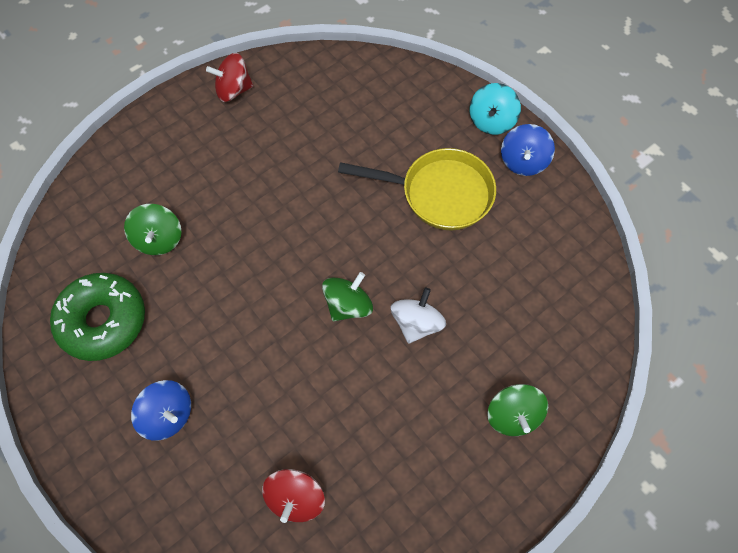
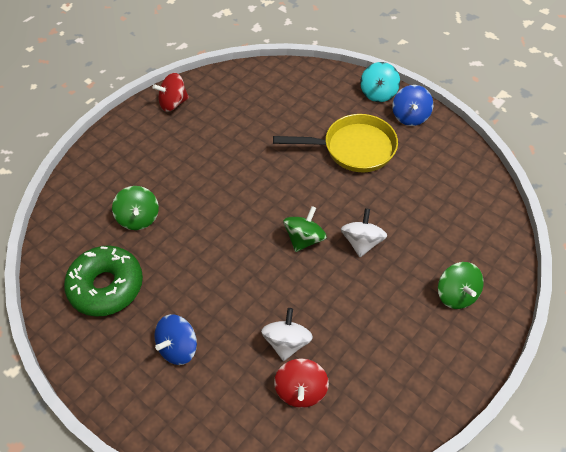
camera: 10 degrees left, 10 degrees down
(168, 415) = (178, 347): blue spinning top -> blue spinning top turned 105 degrees clockwise
(294, 435) = (287, 342): none -> white spinning top

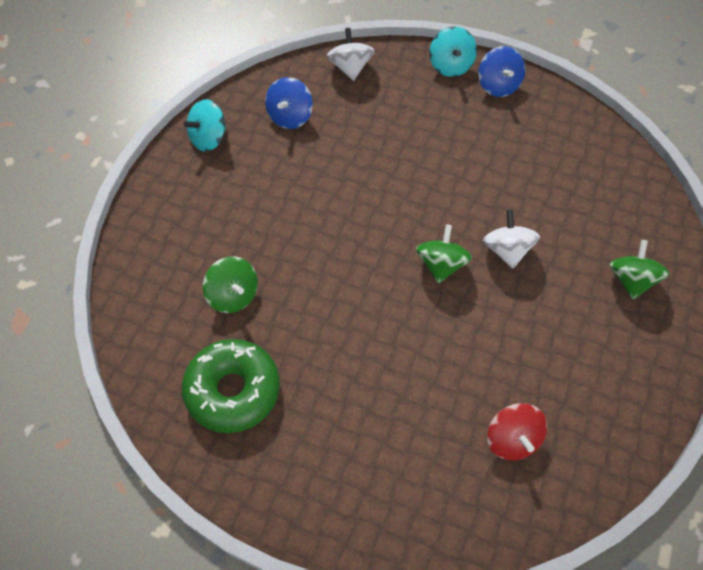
camera: 20 degrees left, 5 degrees up
(173, 103) = (209, 138): red spinning top -> turquoise spinning top
(178, 347) = (353, 436): blue spinning top -> blue spinning top (290, 116)
(287, 342) = (474, 390): white spinning top -> white spinning top (350, 67)
(353, 148) = (450, 140): yellow pan -> none
(456, 294) = (631, 280): green spinning top -> green spinning top turned 135 degrees counterclockwise

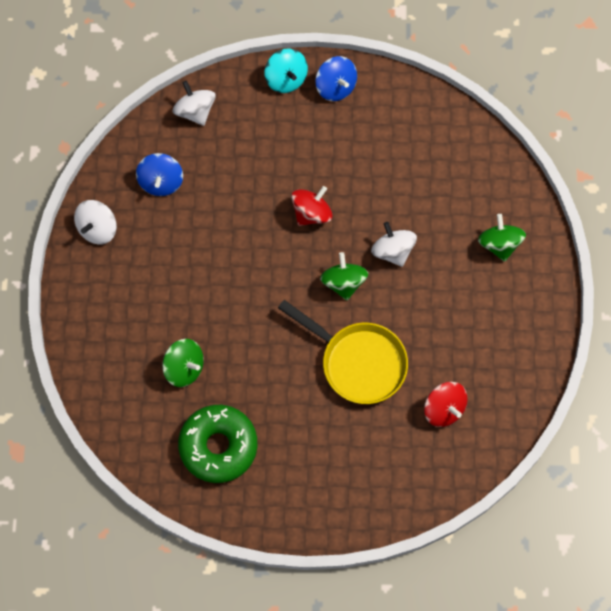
camera: 20 degrees left, 10 degrees up
(209, 138) = (97, 229): turquoise spinning top -> white spinning top
(427, 352) = (358, 362): none -> yellow pan
(431, 188) = (311, 213): none -> red spinning top

